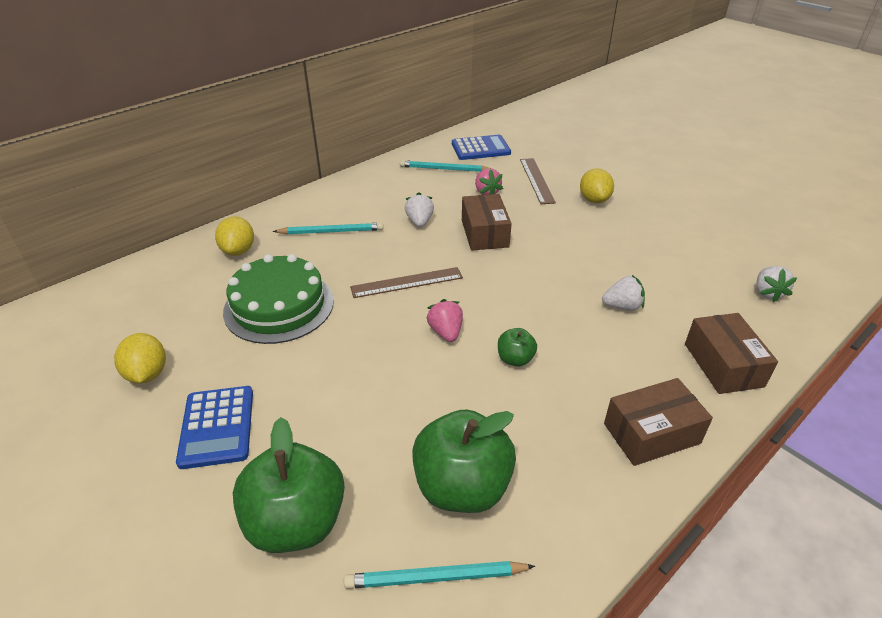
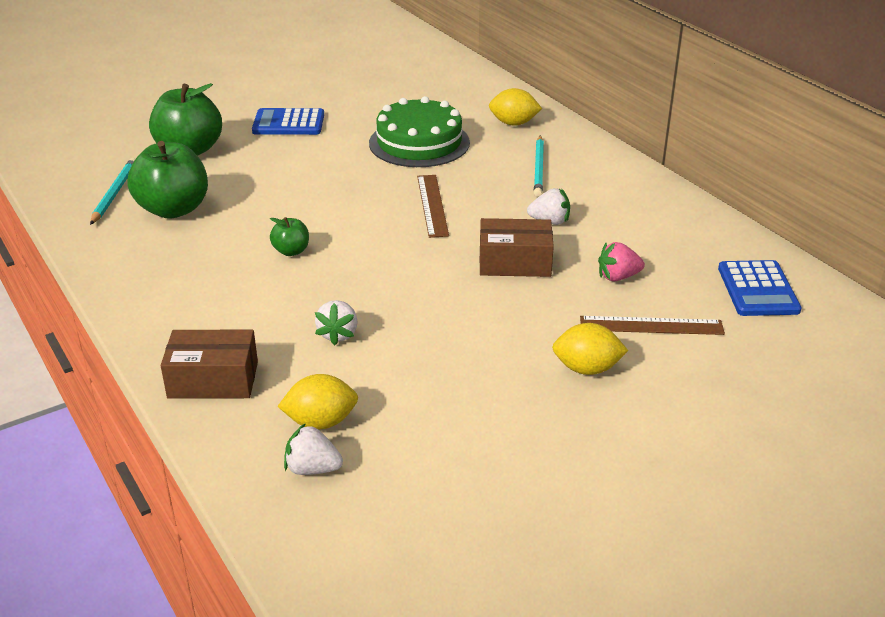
camera: 100 degrees right, 5 degrees down
(147, 374) = (357, 97): yellow lemon -> yellow lemon (321, 422)
(444, 169) = (687, 251): turquoise pencil -> none
(446, 332) = (346, 219): pink strawberry -> none
(651, 433) = (161, 307): brown box -> none

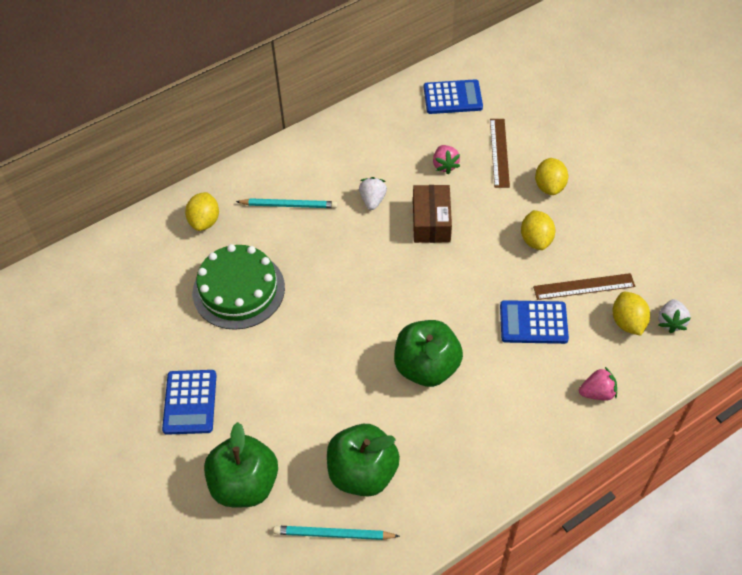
camera: 90 degrees left, 20 degrees up
(213, 380) = (597, 392): brown box -> pink strawberry
(291, 251) = (426, 367): green apple -> green apple, size x2.09
(338, 334) = (533, 322): white strawberry -> blue calculator
(432, 205) = (350, 275): brown ruler -> brown ruler (584, 287)
(481, 347) = (536, 240): none -> yellow lemon

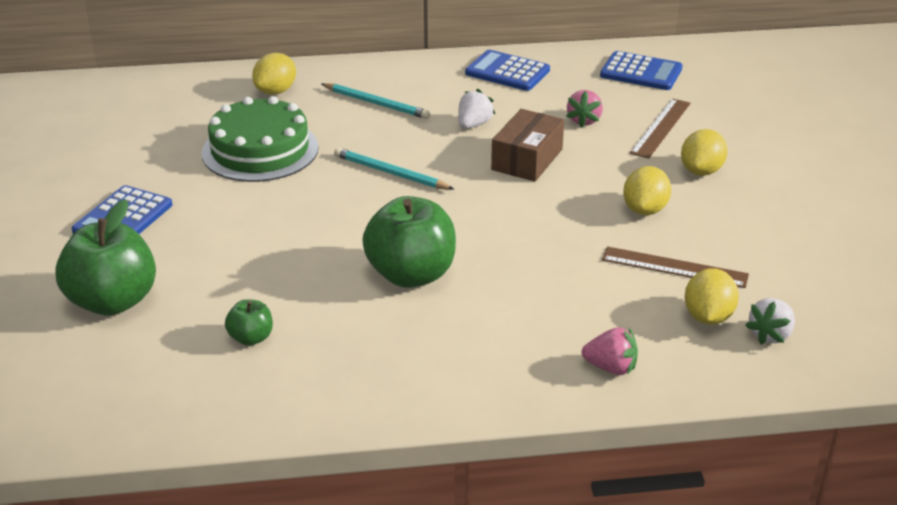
camera: 25 degrees right, 20 degrees down
(333, 534) = (166, 378): turquoise pencil -> turquoise pencil (390, 173)
(363, 473) = (251, 338): green apple -> green apple, size x0.48
(533, 322) = (579, 278): blue calculator -> blue calculator (507, 72)

